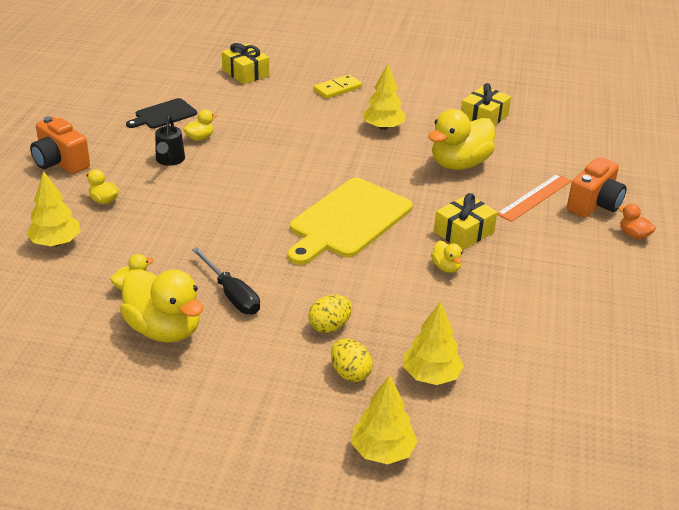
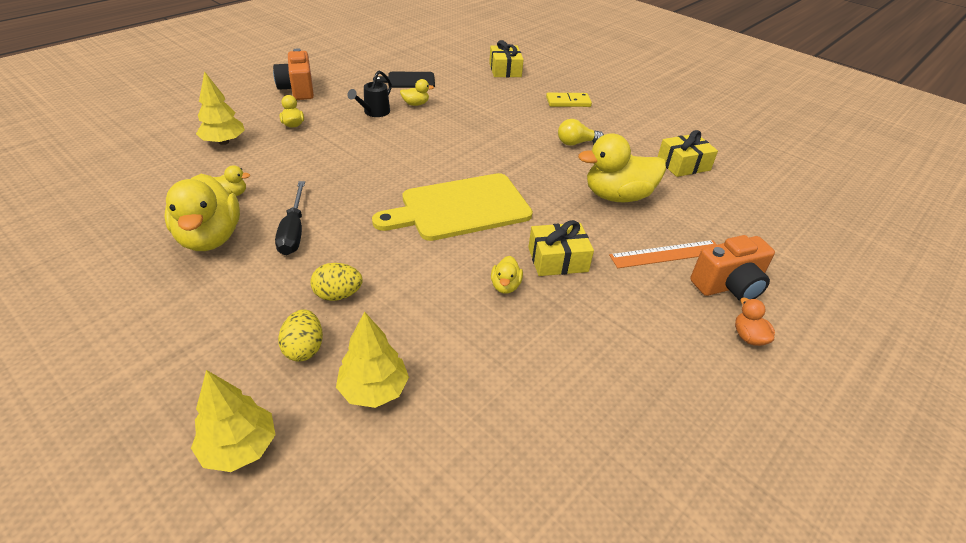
camera: 30 degrees right, 5 degrees up
(383, 127) = (576, 143): yellow tree -> yellow light bulb

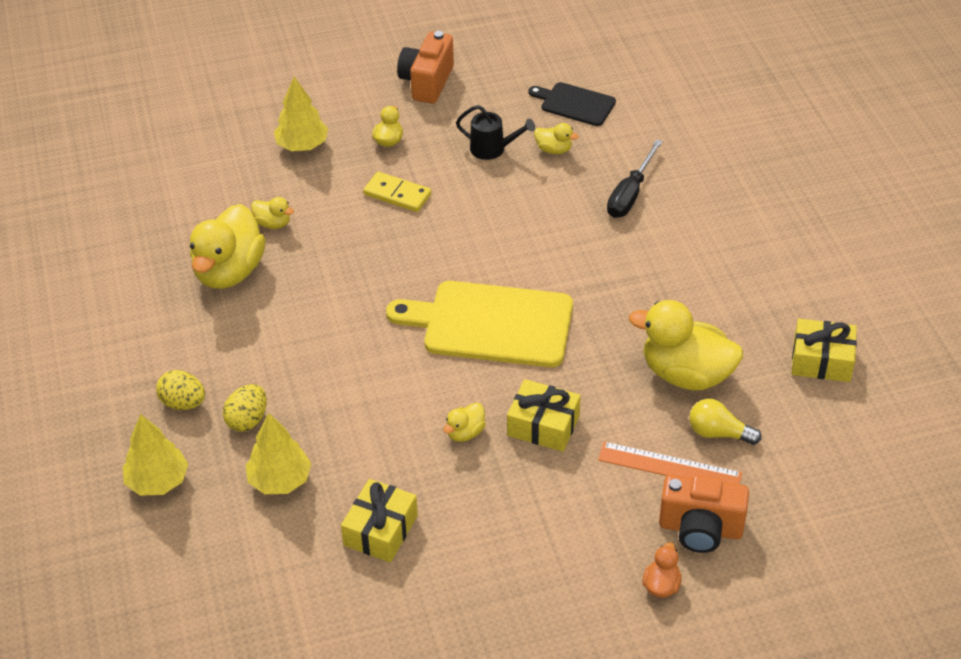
camera: 35 degrees right, 5 degrees up
(293, 231) = (307, 292): black screwdriver -> black screwdriver (630, 194)
(338, 295) = (305, 379): yellow egg -> yellow egg (183, 403)
(374, 112) = (493, 149): black watering can -> black watering can turned 135 degrees counterclockwise
(505, 70) = (724, 120): yellow gift -> yellow gift (380, 530)
(568, 102) = (763, 207): yellow domino -> yellow domino (397, 194)
(576, 143) = (709, 279): yellow light bulb -> yellow light bulb (719, 433)

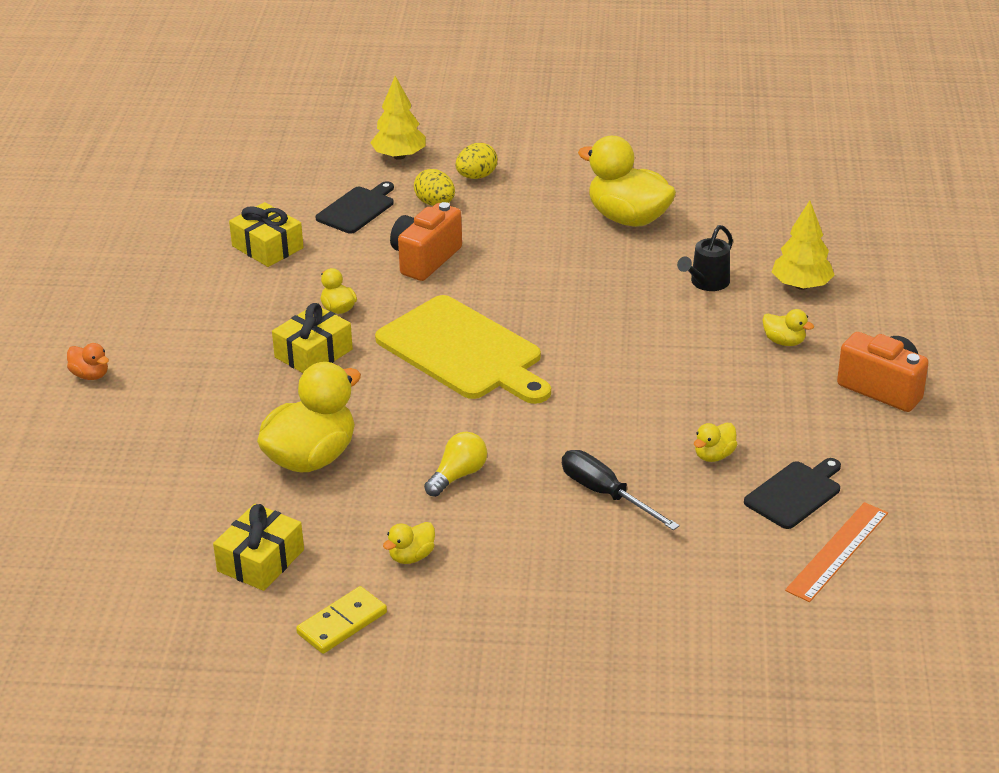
camera: 110 degrees right, 10 degrees down
(273, 223) = (684, 251): yellow duck -> yellow duck (411, 556)
(280, 480) = (357, 209): yellow tree -> black cutting board
(397, 194) = (690, 331): yellow domino -> yellow domino (342, 623)
(491, 324) = (463, 351): yellow cutting board -> yellow cutting board turned 105 degrees clockwise
(493, 149) = (736, 410): black watering can -> black watering can (706, 283)
(669, 467) = (208, 415): orange ruler -> orange ruler (837, 551)
(700, 529) = (127, 413): orange camera -> orange camera (425, 259)
(719, 433) = (223, 457): yellow light bulb -> yellow light bulb (458, 475)

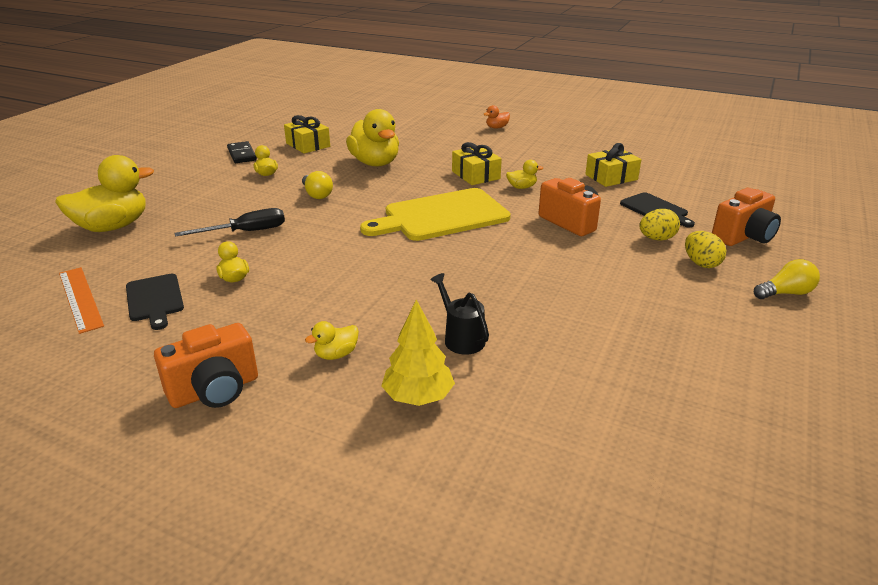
camera: 110 degrees right, 5 degrees down
(342, 623) = (241, 154): yellow domino -> black domino
(399, 156) = (743, 237): yellow tree -> orange camera
(508, 135) = (785, 293): none -> yellow light bulb
(628, 218) = (600, 323): yellow duck -> yellow duck (112, 227)

